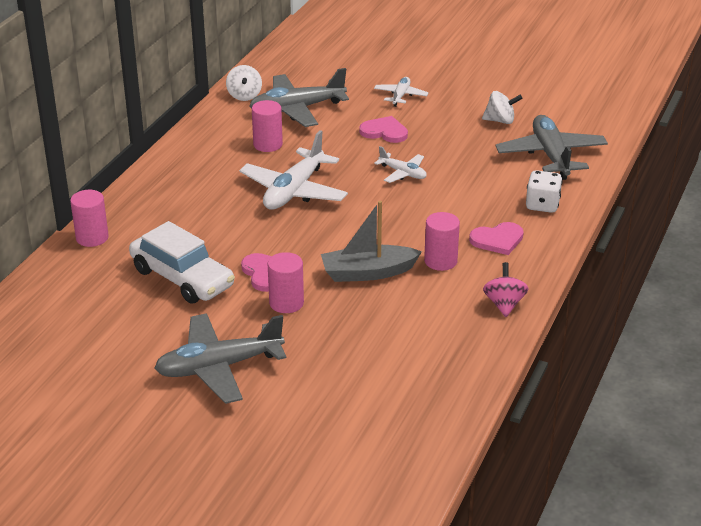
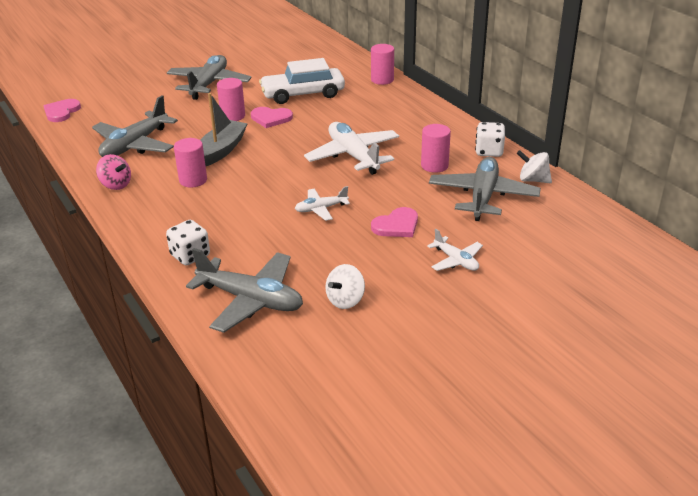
camera: 125 degrees right, 0 degrees up
(212, 127) = (489, 151): none -> white dice
(422, 338) = (135, 145): none -> grey plane
(497, 240) = (180, 213): pink heart -> pink heart (61, 112)

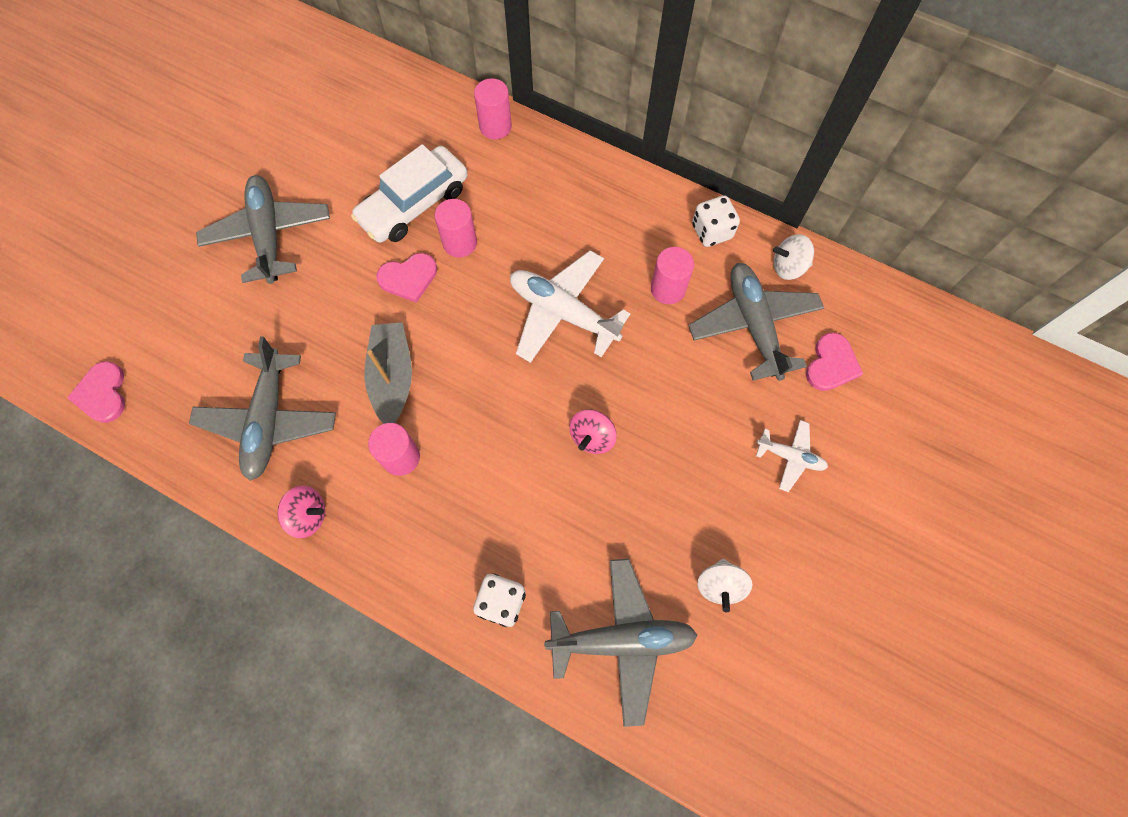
camera: 30 degrees left, 35 degrees up
(233, 116) = (354, 295): pink cylinder -> pink cylinder (460, 243)
(321, 209) = (592, 437): white plane -> pink spinning top
(396, 225) = (693, 426): pink heart -> pink heart (831, 364)

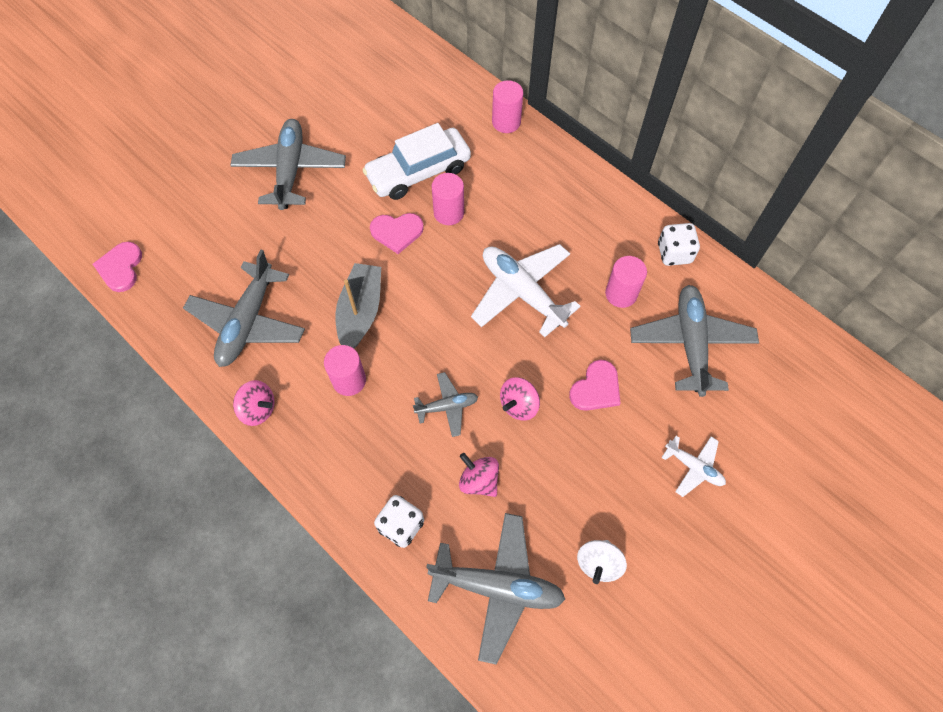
camera: 15 degrees right, 5 degrees down
(516, 459) = (447, 406): none -> grey plane
(572, 530) = (479, 480): none -> pink spinning top
(788, 267) = (736, 300): white spinning top -> none
(831, 364) = (754, 395): pink heart -> pink heart (596, 388)

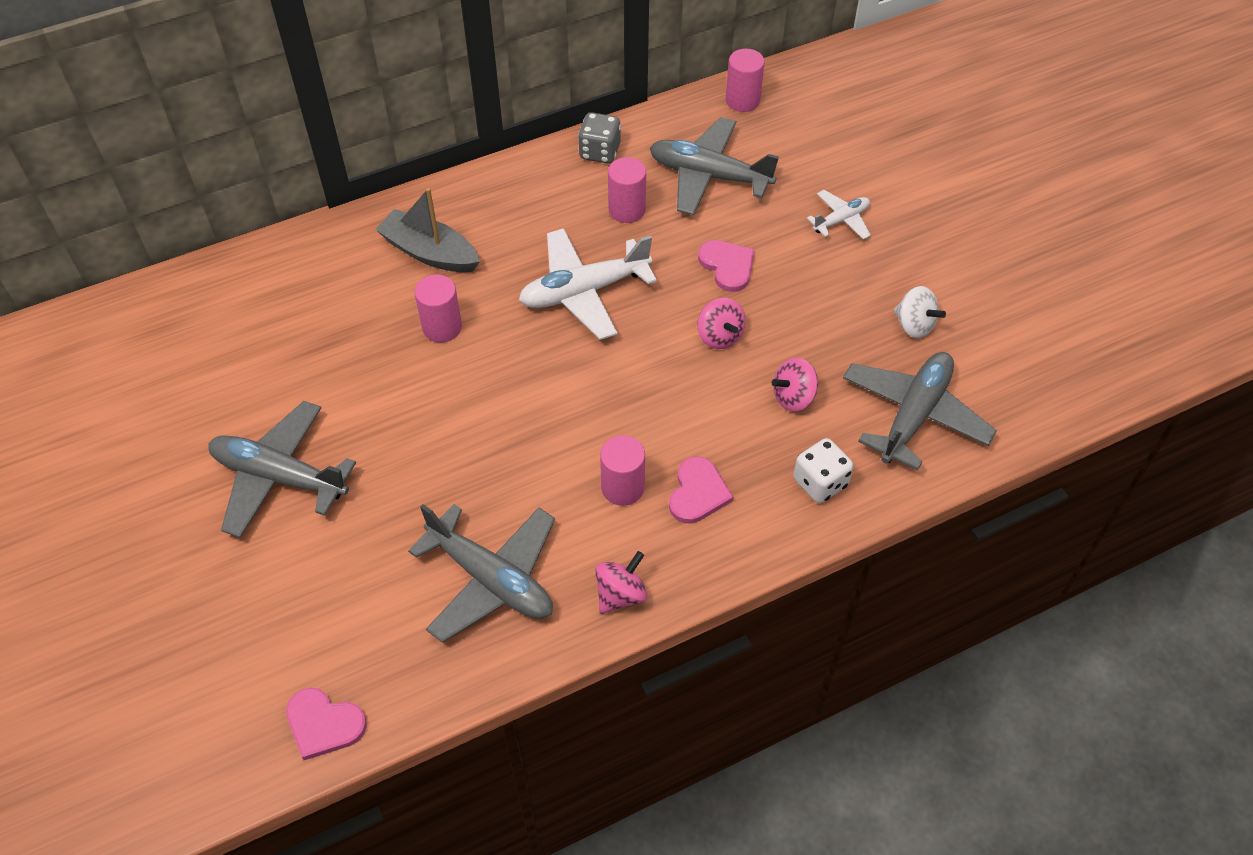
camera: 70 degrees left, 10 degrees down
(360, 312) = (535, 452): grey boat -> grey boat (430, 253)
(397, 232) = (441, 386): pink heart -> pink heart (698, 492)
(418, 172) = (365, 340): white car -> none
(447, 406) = (695, 401): grey plane -> none
(506, 122) = (344, 235): pink cylinder -> pink cylinder (742, 100)
(674, 253) = (599, 152): white dice -> grey dice

